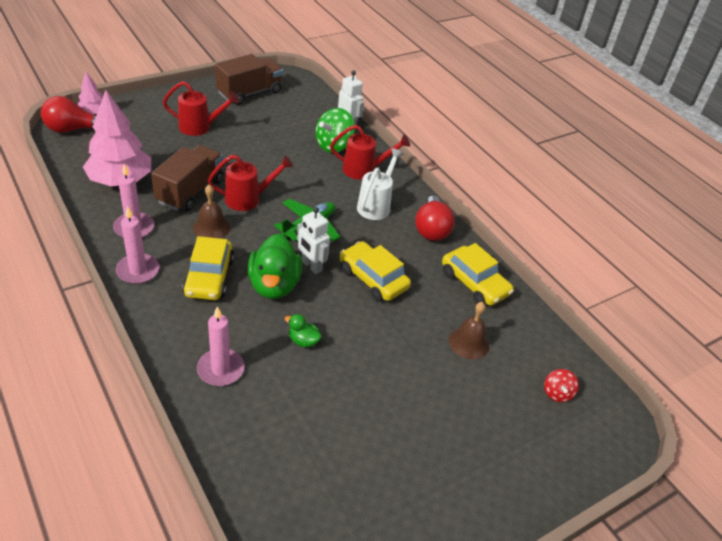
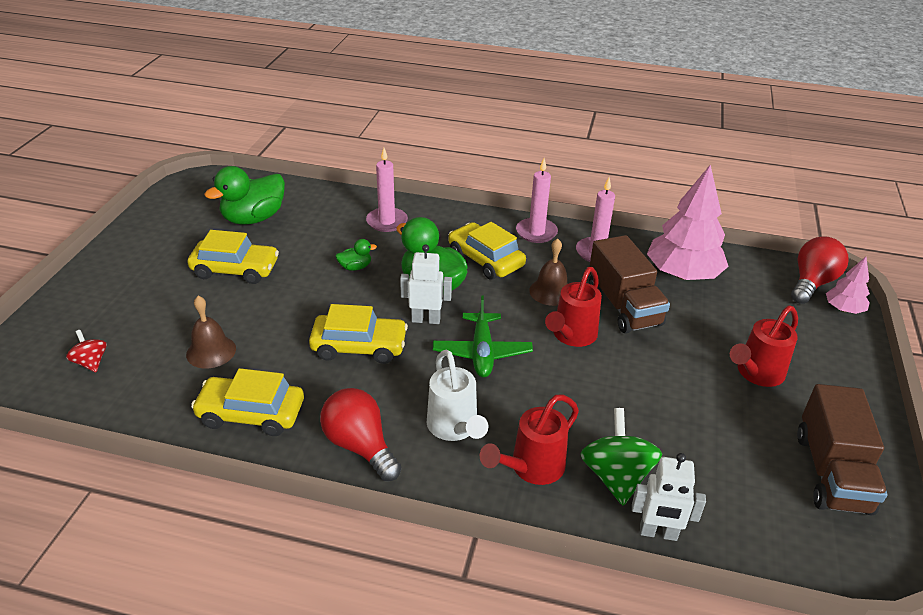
camera: 140 degrees right, 5 degrees down
(323, 470) = (253, 218): none -> green duck
(394, 411) = (235, 269): none -> yellow car

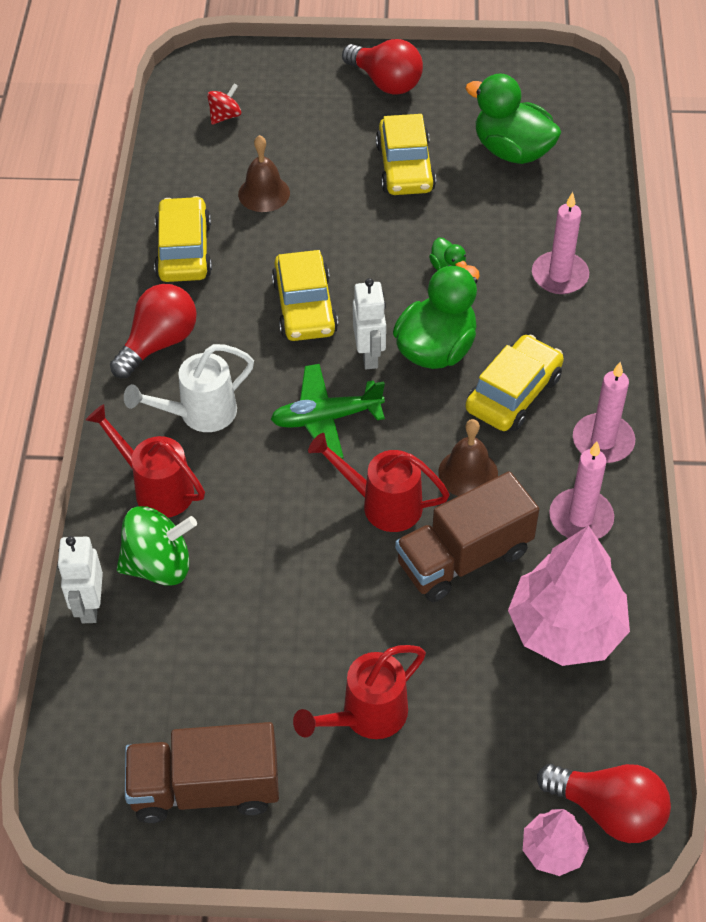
camera: 80 degrees right, 15 degrees up
(129, 263) = (385, 82): none -> red light bulb
(756, 373) = (366, 716): red watering can -> red watering can turned 75 degrees counterclockwise

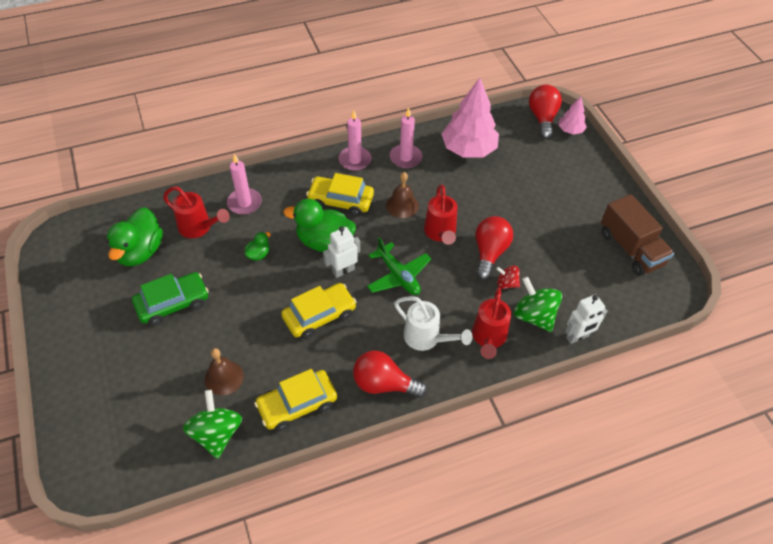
camera: 115 degrees left, 0 degrees up
(192, 172) = (216, 434): none -> green spinning top
(225, 116) = (146, 437): red spinning top -> red spinning top (506, 283)
(366, 716) = (556, 203): red watering can -> red watering can (198, 227)
(385, 82) = (82, 344): red light bulb -> red light bulb (489, 253)
(405, 167) = (173, 303): yellow car -> green car
(464, 557) = (453, 193): brown truck -> none

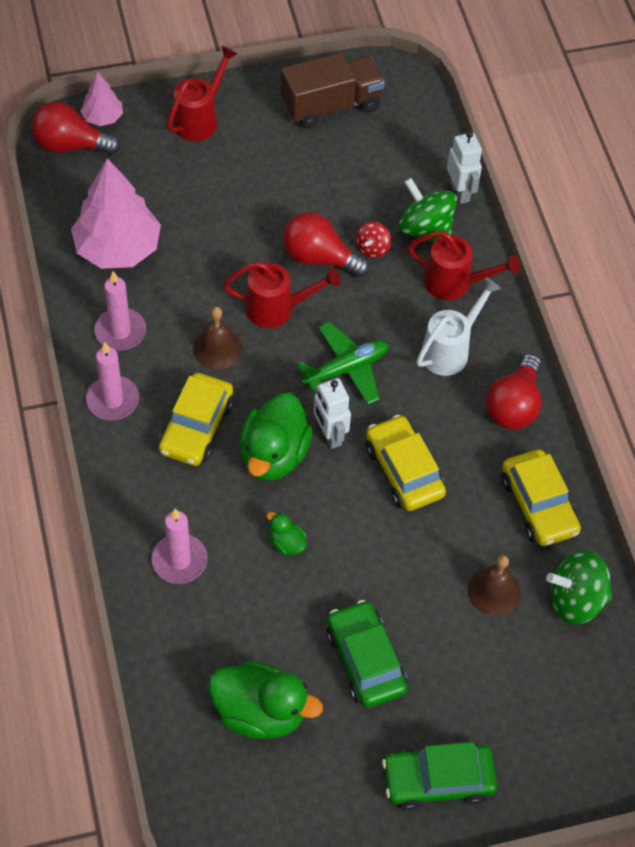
camera: 85 degrees left, 5 degrees up
(83, 350) = (438, 781): none -> green car
(198, 227) = (222, 627): red watering can -> red watering can (200, 119)
(534, 316) = (425, 229): green spinning top -> green spinning top turned 75 degrees clockwise

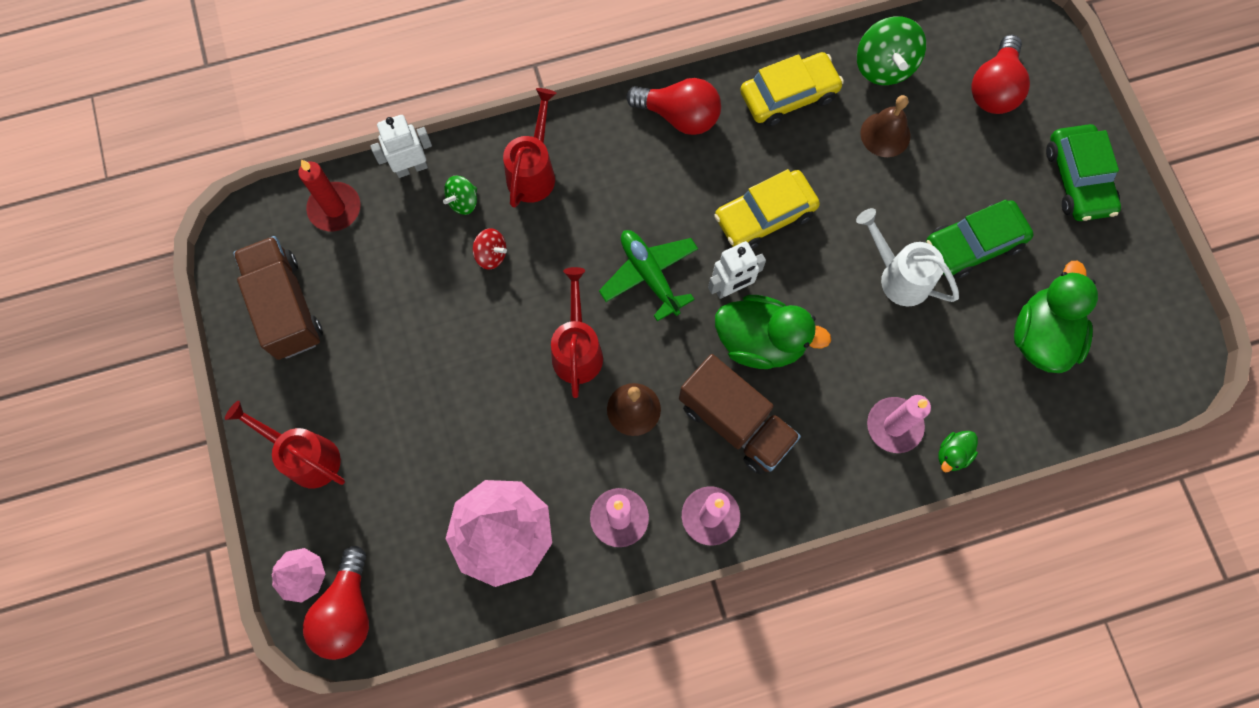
camera: 90 degrees left, 15 degrees up
(196, 427) = (735, 422): yellow car -> brown truck
(286, 543) = (860, 322): green duck -> green duck (952, 454)
(319, 258) = (506, 309): red light bulb -> red light bulb (994, 88)
(421, 138) = (335, 208): none -> red candle
(425, 229) = (463, 201): green spinning top -> green spinning top, size x0.56
(450, 350) = (618, 175): white watering can -> white watering can (899, 276)

